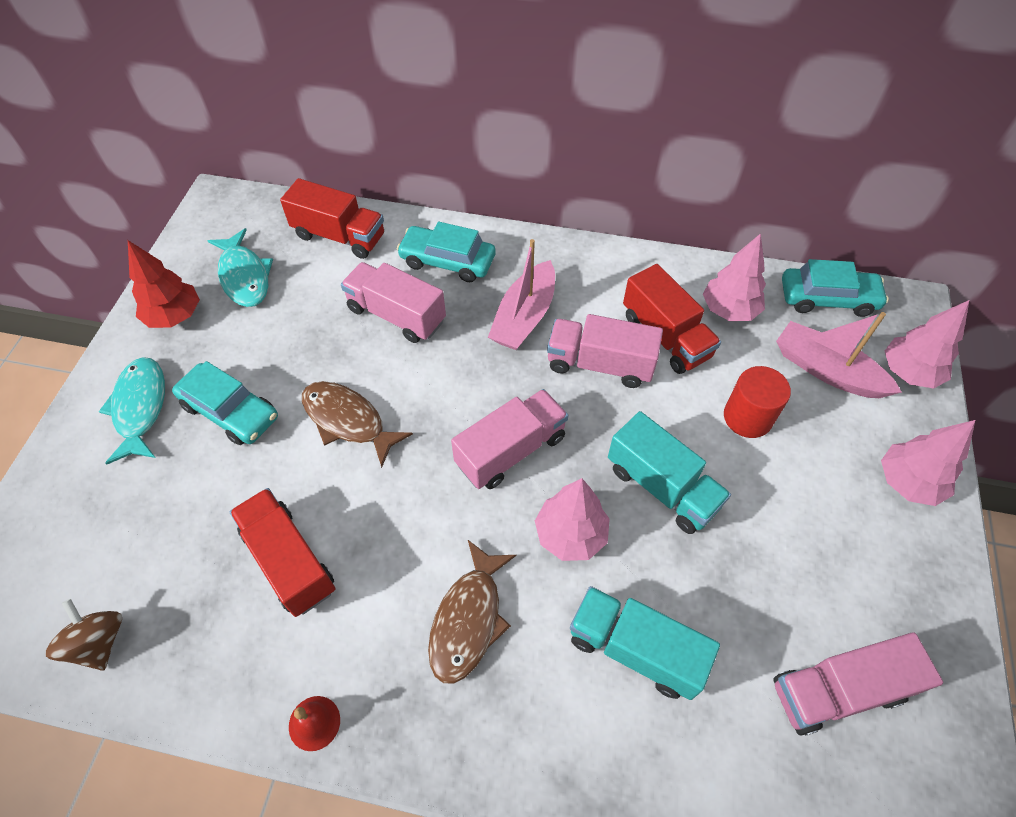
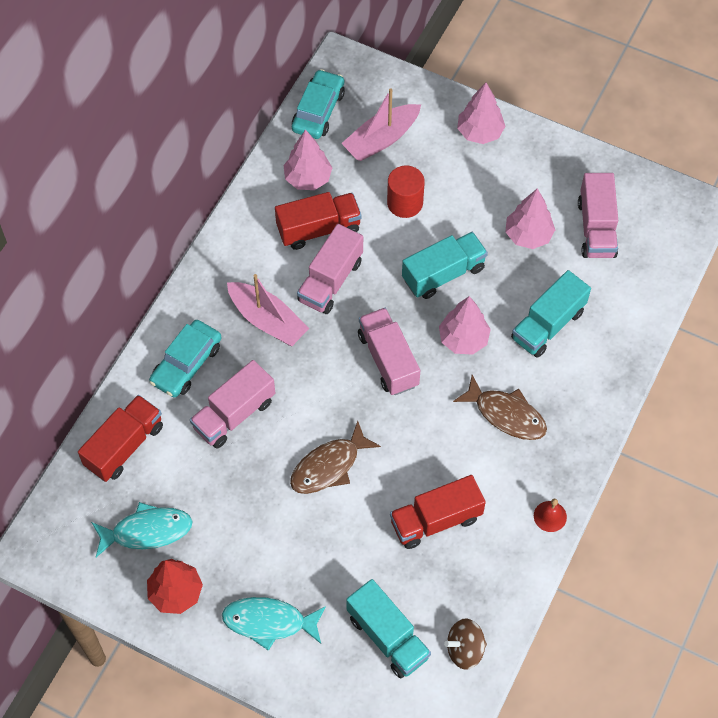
camera: 75 degrees left, 5 degrees up
(119, 539) = (387, 637): none -> turquoise truck
(230, 411) = (294, 552): turquoise car -> none
(909, 372) = (398, 92): pink tree -> pink tree (528, 235)

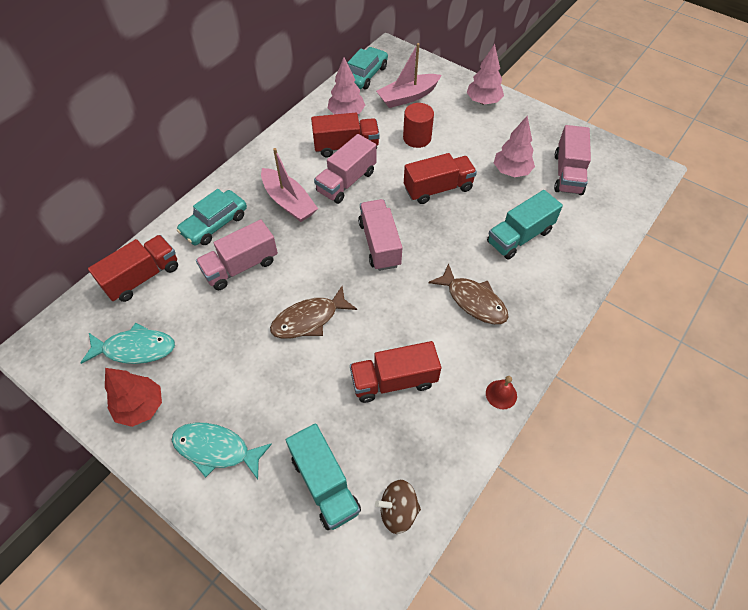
camera: 10 degrees right, 5 degrees down
(443, 274) = (438, 189): turquoise truck -> red truck
(463, 339) = (446, 237): pink tree -> none

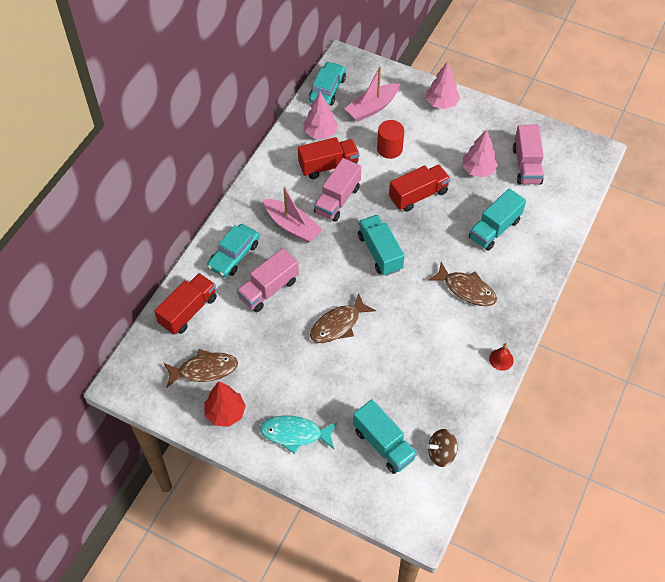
camera: 10 degrees left, 0 degrees up
(135, 349) = (204, 370): turquoise fish -> brown fish
(379, 244) = (380, 252): pink truck -> turquoise truck
(393, 381) = (417, 362): red truck -> none

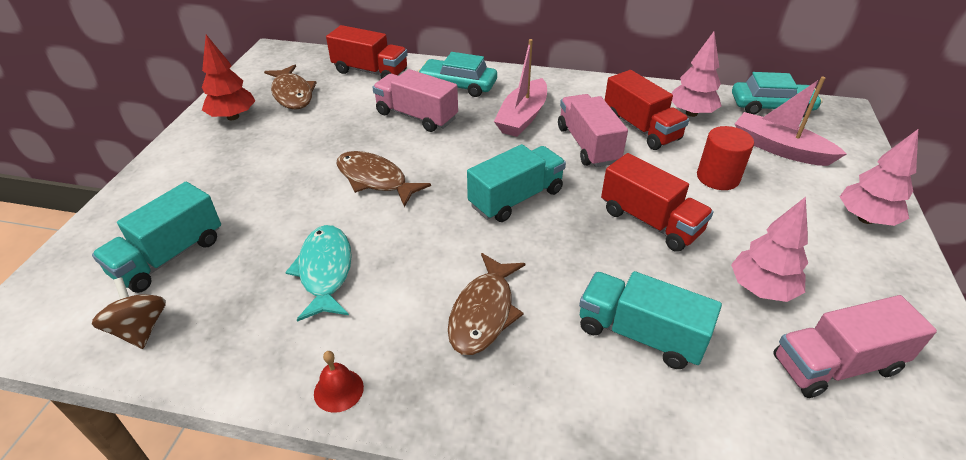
camera: 75 degrees right, 15 degrees down
(295, 434) = (198, 171): turquoise fish -> turquoise fish (325, 271)
(337, 200) = (588, 145): pink truck -> pink truck turned 60 degrees clockwise

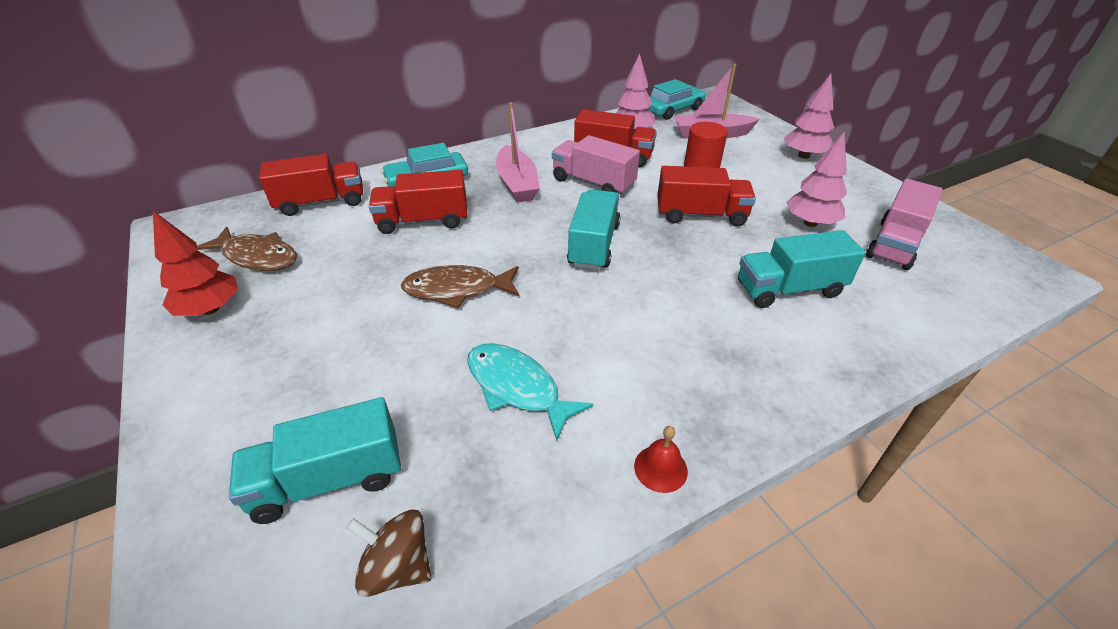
camera: 40 degrees left, 0 degrees up
(169, 256) = (329, 479): turquoise truck -> turquoise truck turned 75 degrees clockwise
(416, 116) = (423, 221): pink truck -> red truck
(484, 313) = (682, 338): brown fish -> none

